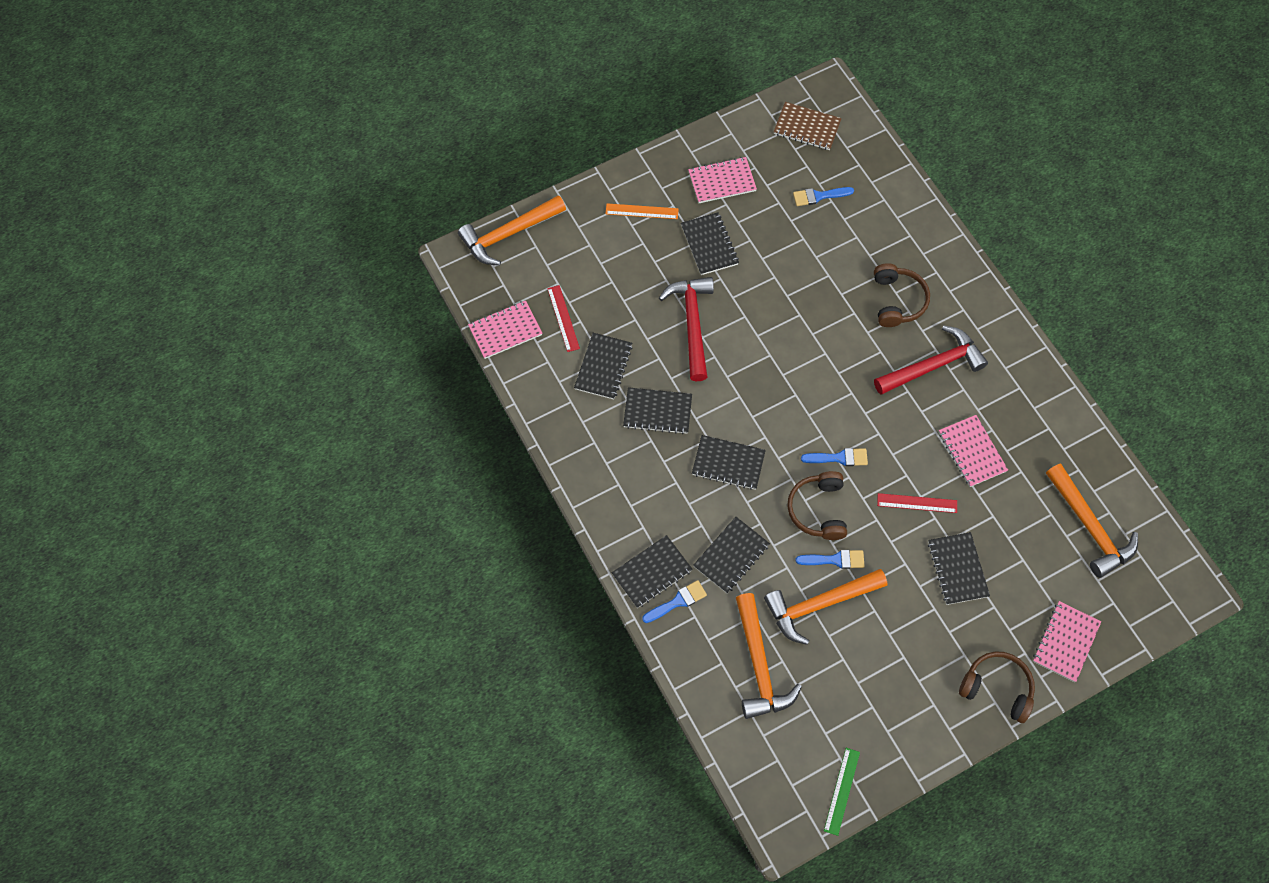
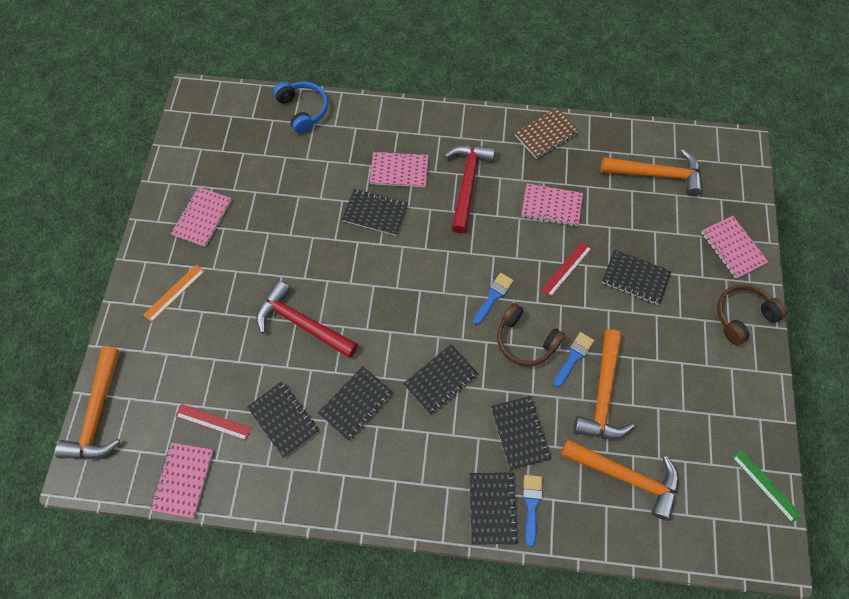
camera: 55 degrees left, 0 degrees up
(709, 245) = (246, 264): black notebook -> black notebook (375, 213)
(807, 127) = (212, 131): brown notebook -> brown notebook (546, 134)
(819, 196) = (274, 162): blue brush -> none
(890, 181) = (303, 110): none -> blue headphones
(897, 301) = (399, 171): brown headphones -> pink notebook

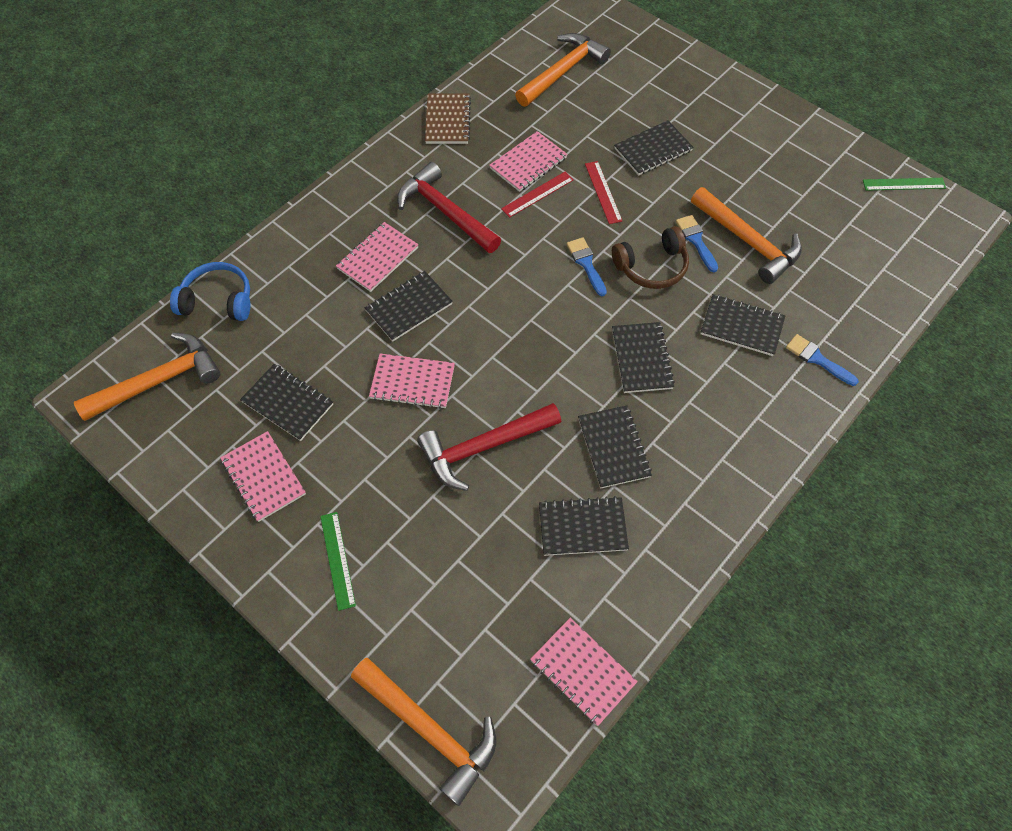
camera: 55 degrees left, 5 degrees down
(174, 292) = (337, 560): orange ruler -> green ruler
(213, 422) = (534, 602): red ruler -> red ruler (537, 194)
(492, 508) = (801, 392): black notebook -> black notebook (287, 403)
(626, 476) = (835, 272): orange hammer -> orange hammer (159, 381)
(733, 248) = (677, 69): pink notebook -> pink notebook (412, 382)
(742, 316) = (745, 103): brown headphones -> none

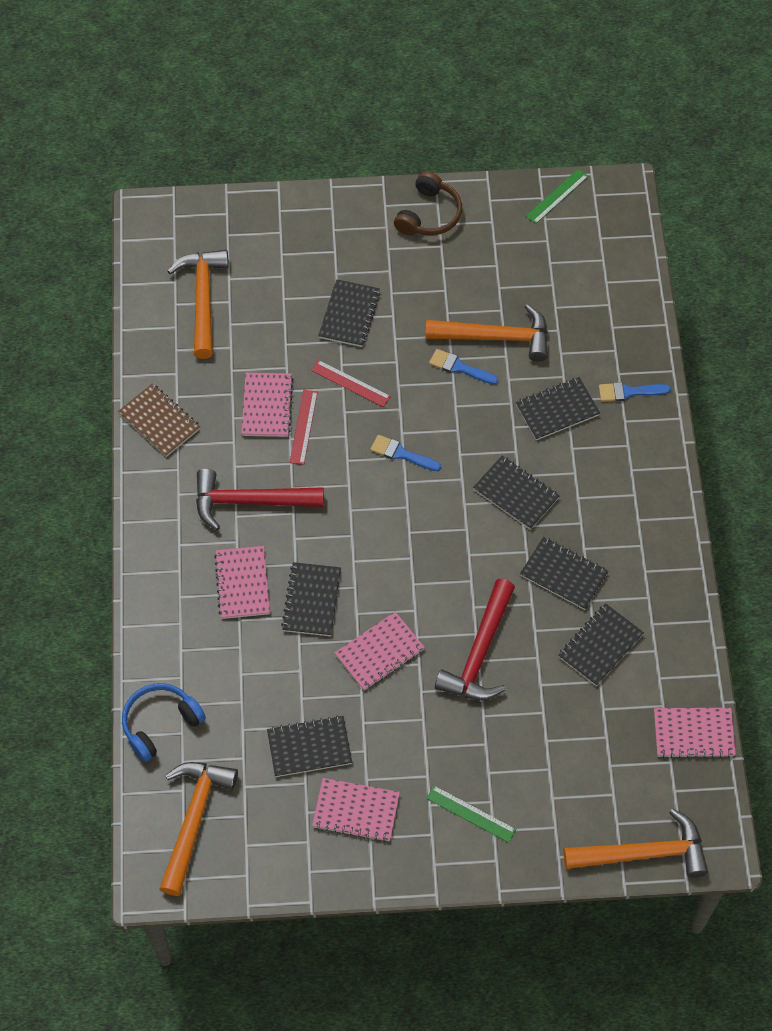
camera: 45 degrees left, 0 degrees up
(652, 267) = (450, 416): brown headphones -> brown headphones (429, 215)

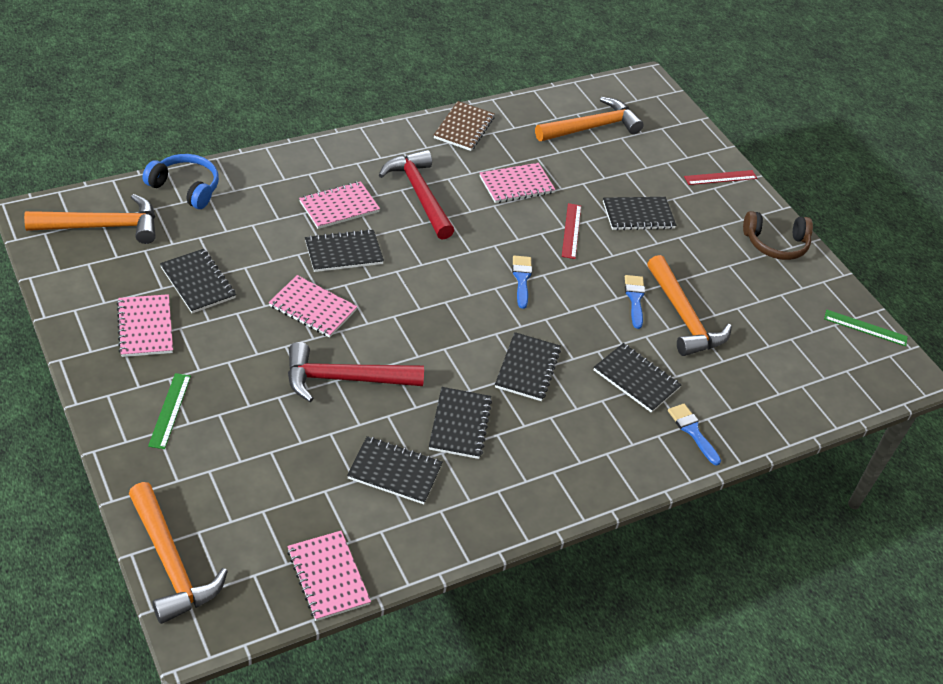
camera: 60 degrees right, 15 degrees down
(303, 427) = (510, 211): red ruler -> red ruler (720, 177)

